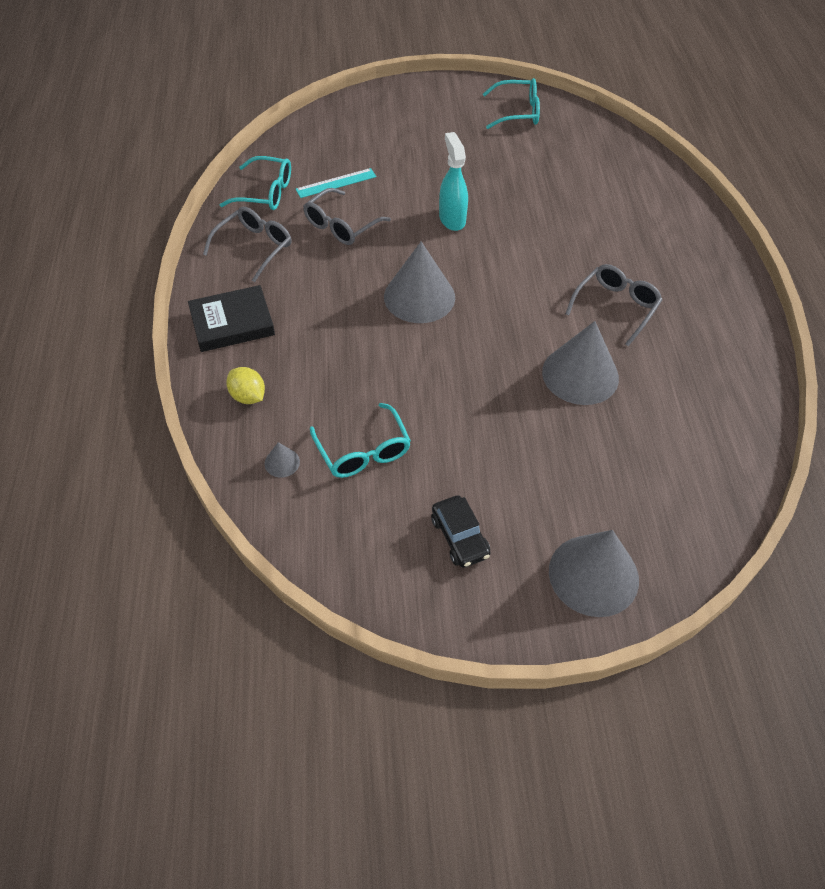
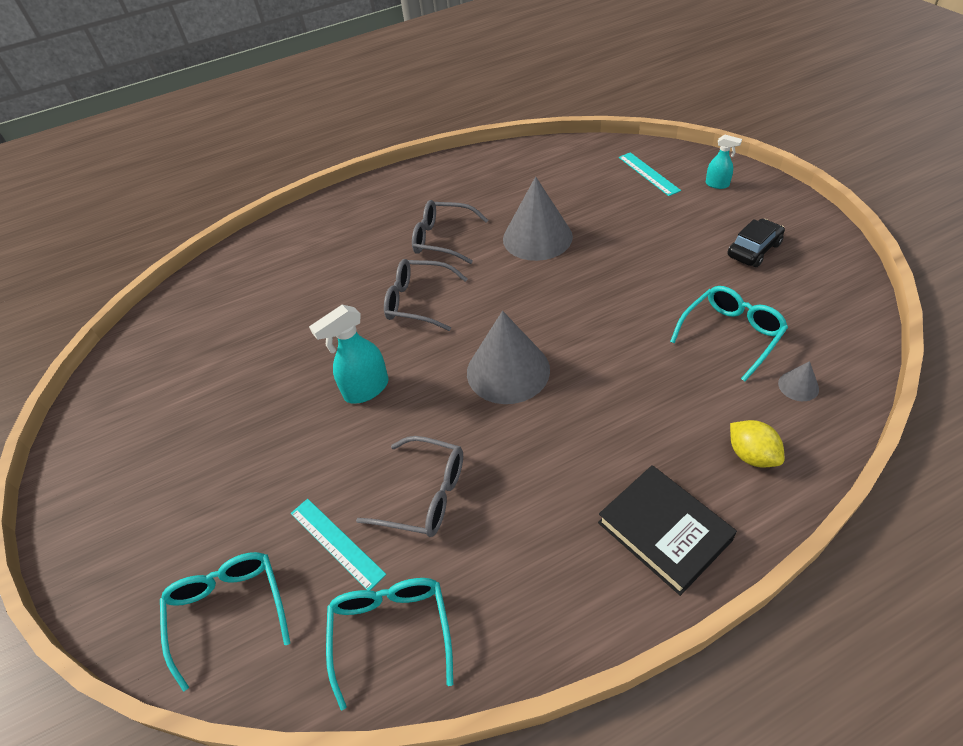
camera: 105 degrees left, 5 degrees down
(248, 396) = (751, 455): yellow lemon -> yellow lemon turned 60 degrees counterclockwise
(254, 247) = (516, 581): grey glasses -> grey glasses (418, 301)
(518, 112) = (129, 399): turquoise glasses -> turquoise glasses (229, 610)
(593, 575) = (717, 184): grey cone -> turquoise spray bottle
(650, 519) = (648, 173): none -> turquoise ruler

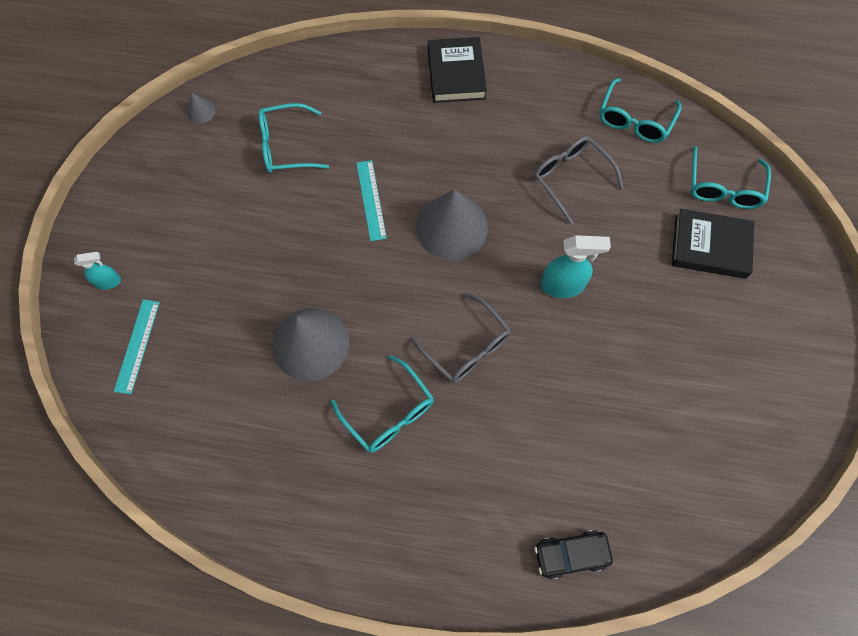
camera: 150 degrees left, 20 degrees up
(224, 522) = (710, 247): none -> black book
(336, 543) = (641, 185): turquoise ruler -> turquoise ruler (371, 200)
(442, 239) = (389, 413): grey glasses -> turquoise glasses
(717, 184) = (109, 282): turquoise spray bottle -> turquoise spray bottle turned 105 degrees clockwise
(751, 455) = (369, 76): yellow lemon -> none
(753, 250) = (181, 196): black car -> black car (570, 554)
(798, 386) = (295, 90): grey cone -> grey cone (201, 111)

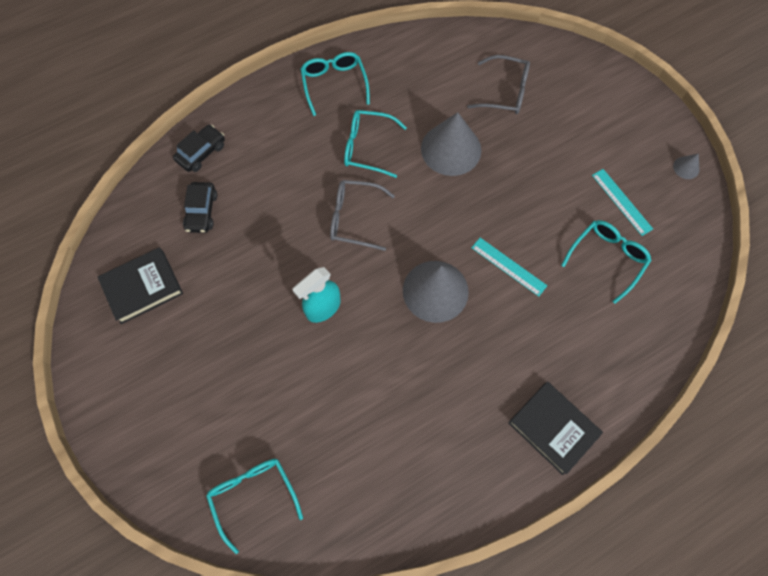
camera: 140 degrees right, 0 degrees up
(109, 282) = (605, 93): turquoise spray bottle -> none
(137, 346) = (546, 76): turquoise ruler -> turquoise ruler (621, 202)
(201, 111) = (693, 237): grey cone -> grey cone (686, 167)
(570, 178) = (382, 402): grey glasses -> grey glasses (505, 92)
(615, 476) = (202, 211): none -> black car
(634, 120) = (371, 506): turquoise glasses -> turquoise glasses (334, 84)
(710, 247) = (233, 427): black book -> black book (142, 287)

